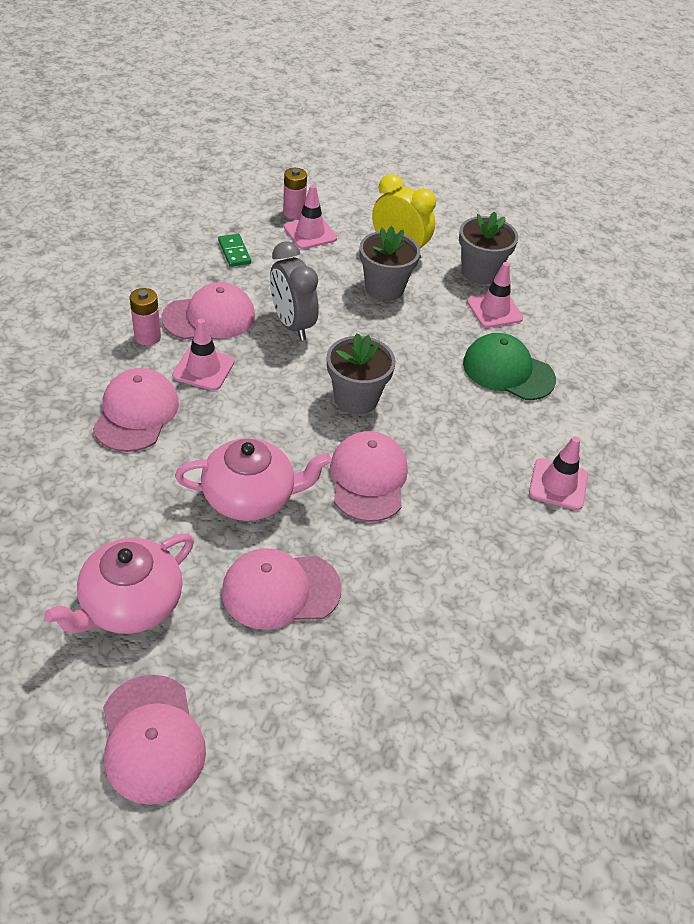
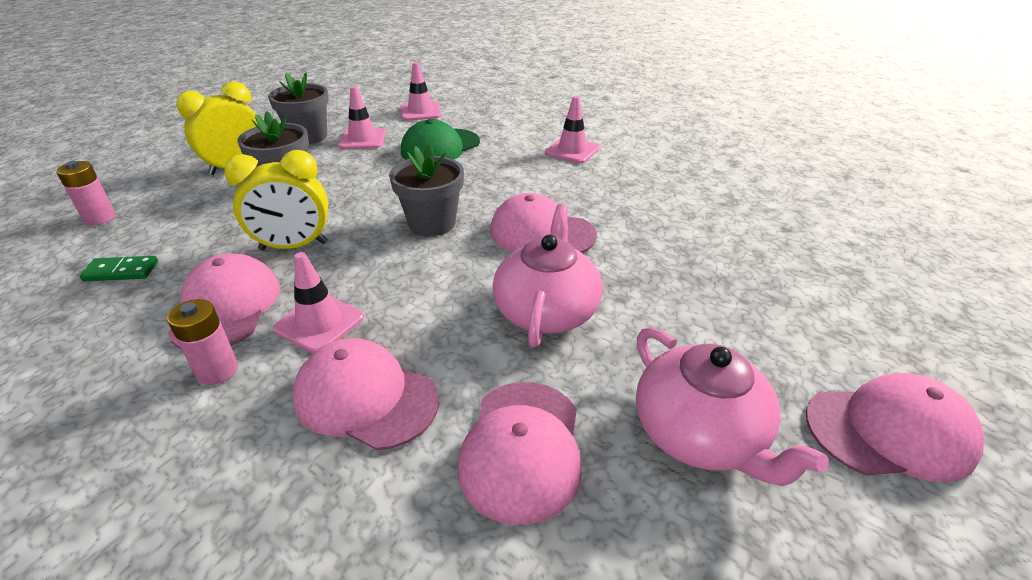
camera: 70 degrees left, 10 degrees down
(280, 590) = (677, 306): pink cap -> pink cap (522, 448)
(292, 325) = (294, 246): grey clock -> yellow clock
(310, 233) = (150, 213): pink traffic cone -> pink traffic cone (420, 112)

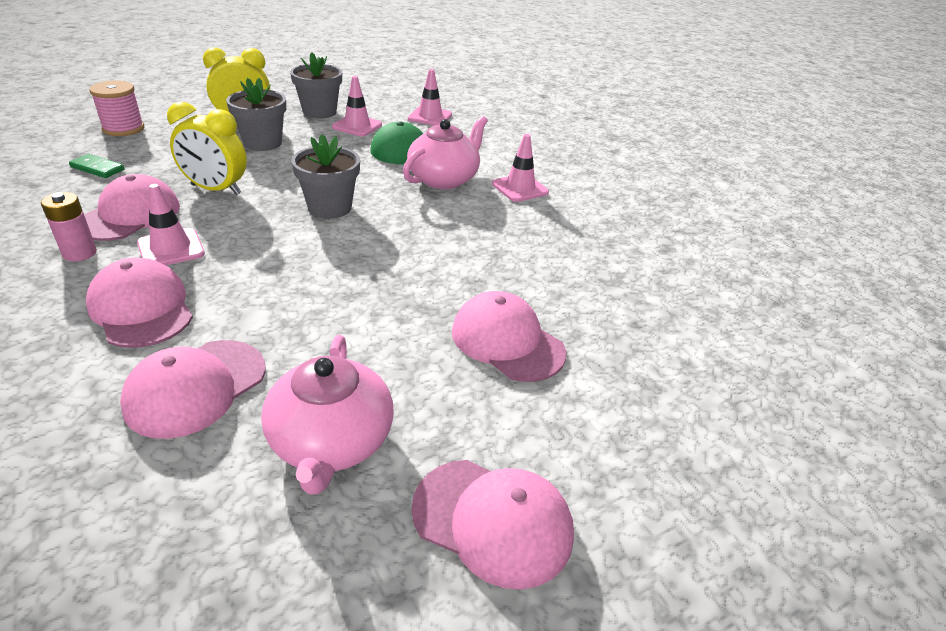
camera: 25 degrees right, 0 degrees up
(100, 218) = (123, 129): pink battery -> pink spool
(541, 233) = (405, 245): pink cap -> pink cap (507, 341)
(546, 311) = (332, 304): pink teapot -> pink teapot (444, 179)

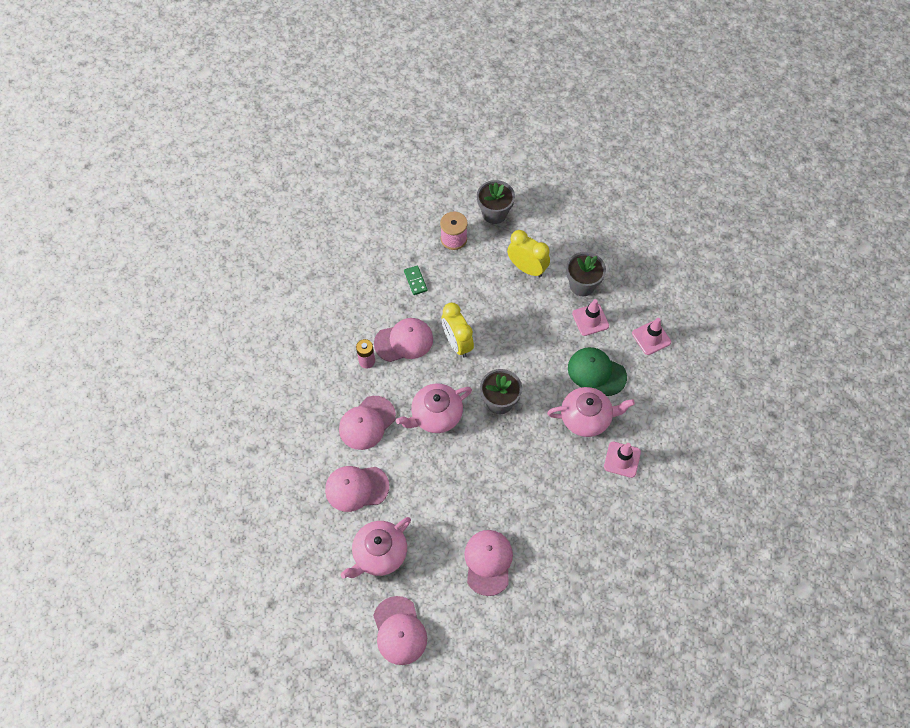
camera: 50 degrees right, 25 degrees up
(141, 308) = (367, 423): pink cap -> pink cap turned 150 degrees counterclockwise
(171, 248) = (404, 385): pink traffic cone -> none
(254, 252) = (436, 415): none -> pink teapot
(263, 143) = (517, 306): grey flower pot -> grey flower pot (494, 213)

